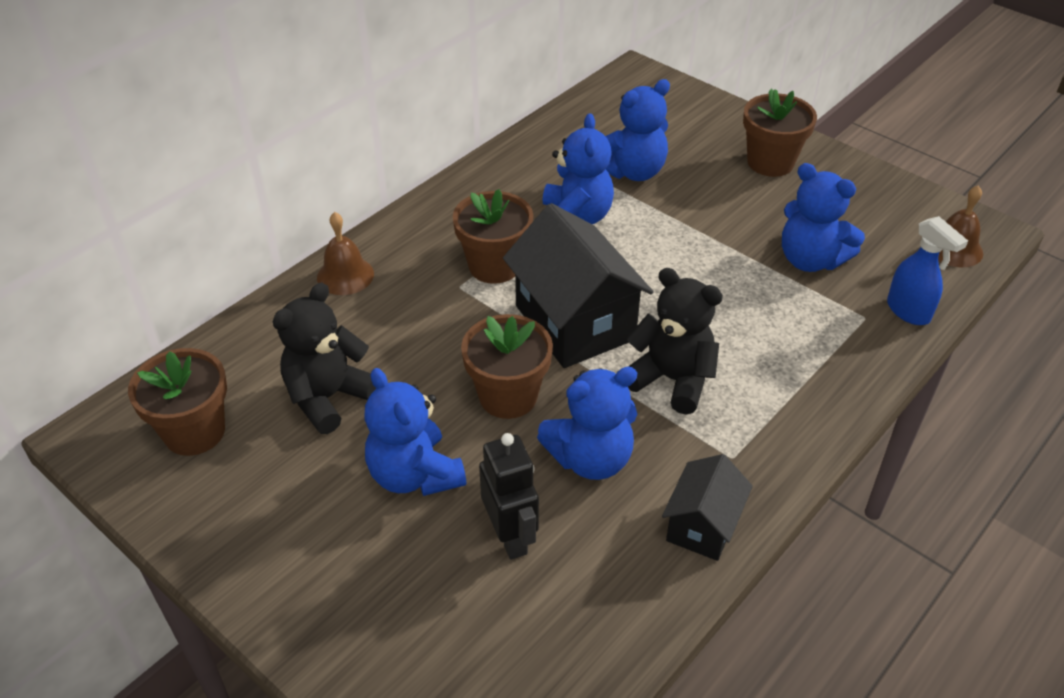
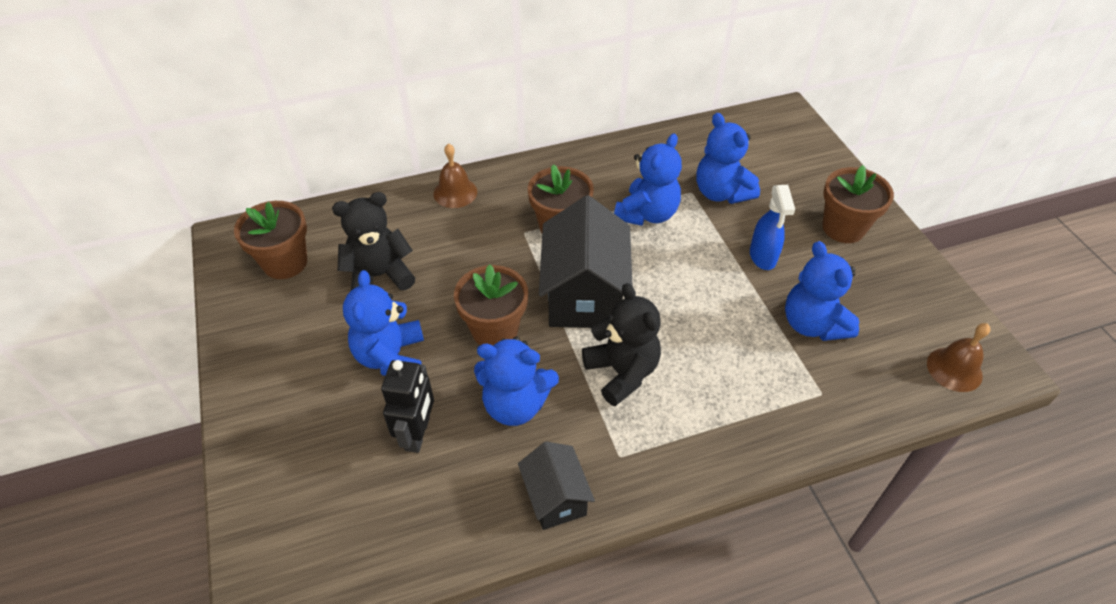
camera: 30 degrees right, 5 degrees up
(632, 171) = (721, 193): blue teddy bear -> blue teddy bear turned 60 degrees clockwise
(702, 526) = (555, 498): black house -> black house turned 75 degrees counterclockwise
(908, 312) = (865, 406): blue spray bottle -> blue spray bottle (762, 257)

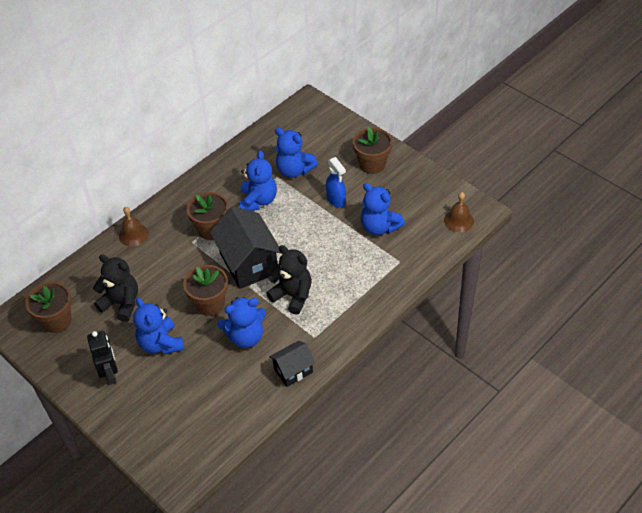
camera: 25 degrees left, 0 degrees up
(379, 276) = (121, 303): black teddy bear -> black teddy bear turned 75 degrees clockwise
(418, 434) = (203, 374): black robot -> black robot (110, 374)
(555, 498) = (293, 370): black house -> black house turned 75 degrees counterclockwise

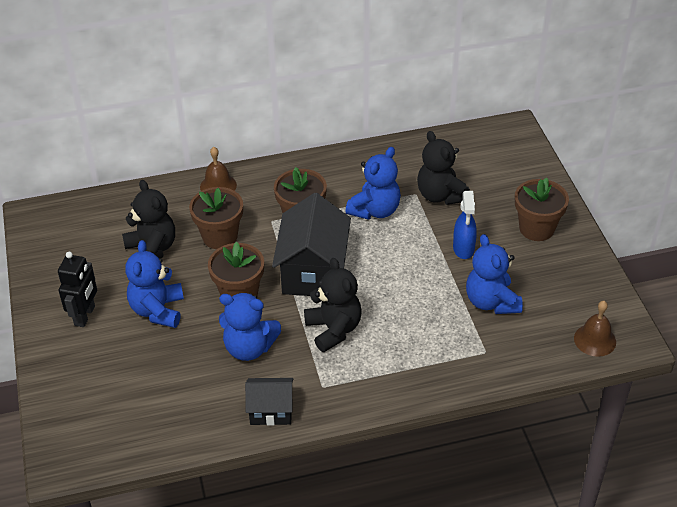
camera: 30 degrees right, 5 degrees down
(57, 321) = (78, 236): brown flower pot -> brown flower pot (220, 236)
(294, 170) = (441, 195): blue teddy bear -> black teddy bear

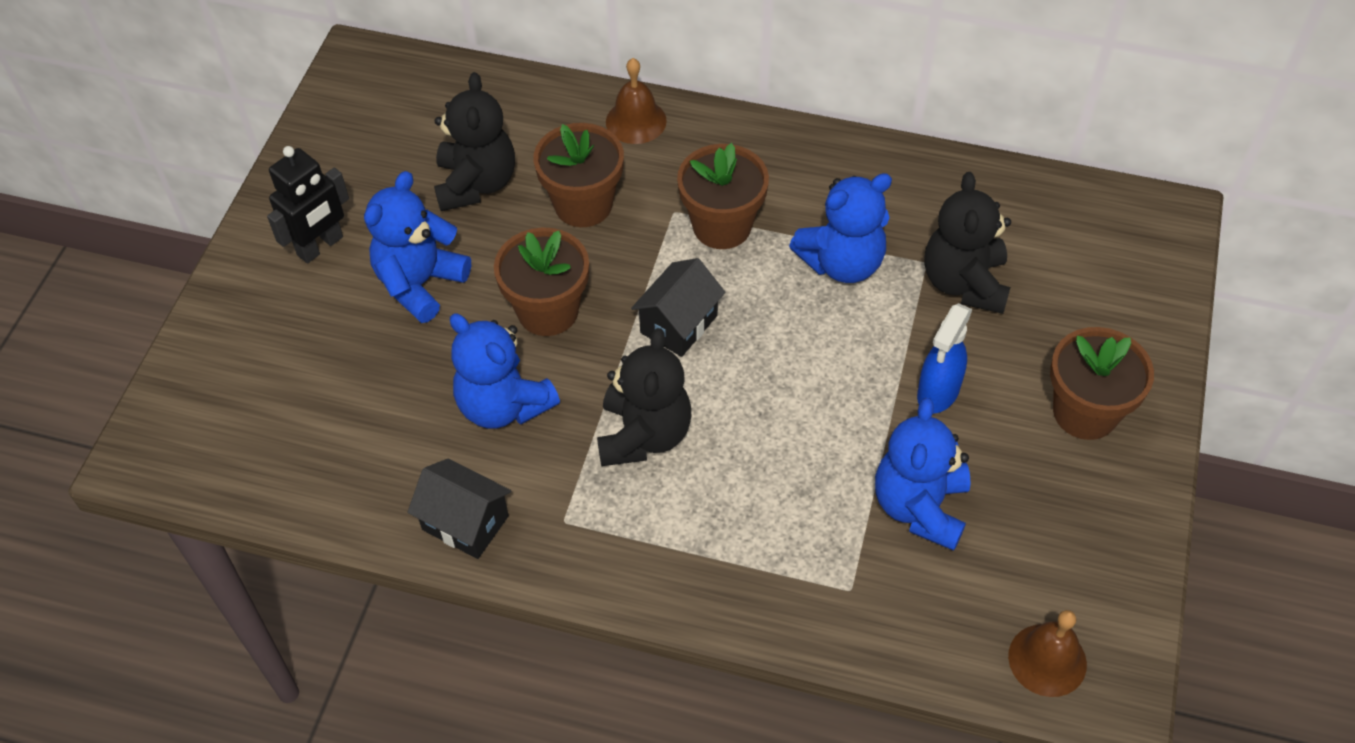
camera: 30 degrees right, 10 degrees up
(313, 271) = (679, 324): black house -> black house, size x0.55

